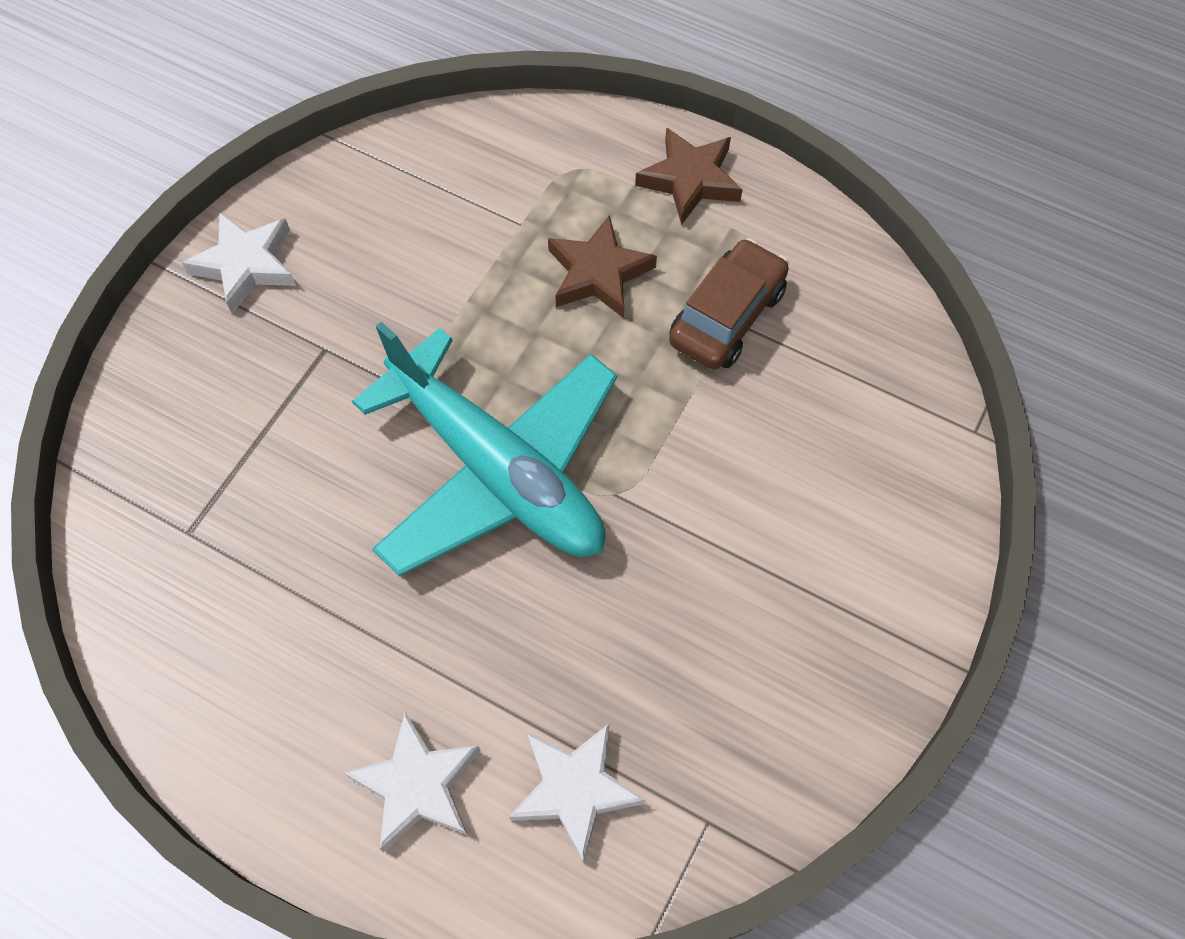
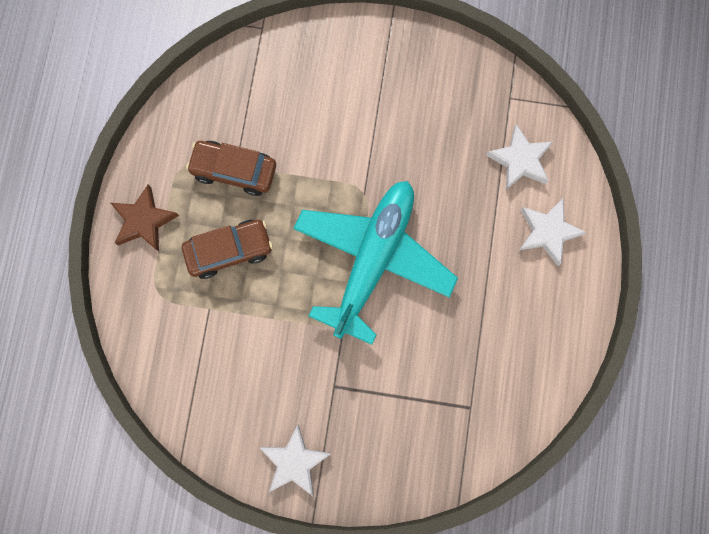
camera: 110 degrees left, 15 degrees up
(598, 273) = (229, 251): brown star -> brown car

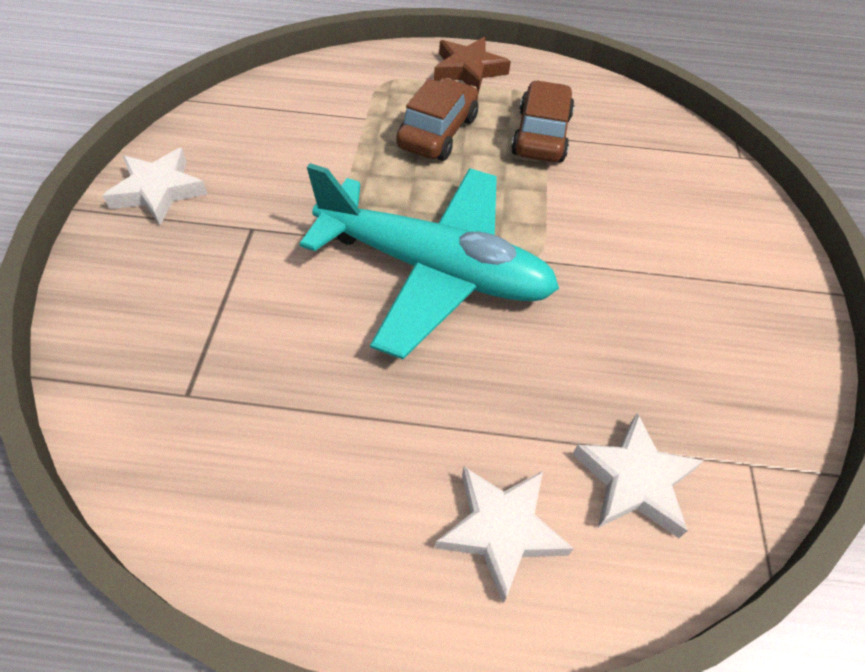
camera: 85 degrees right, 25 degrees down
(229, 251) = (438, 132): brown car -> brown car turned 135 degrees counterclockwise

